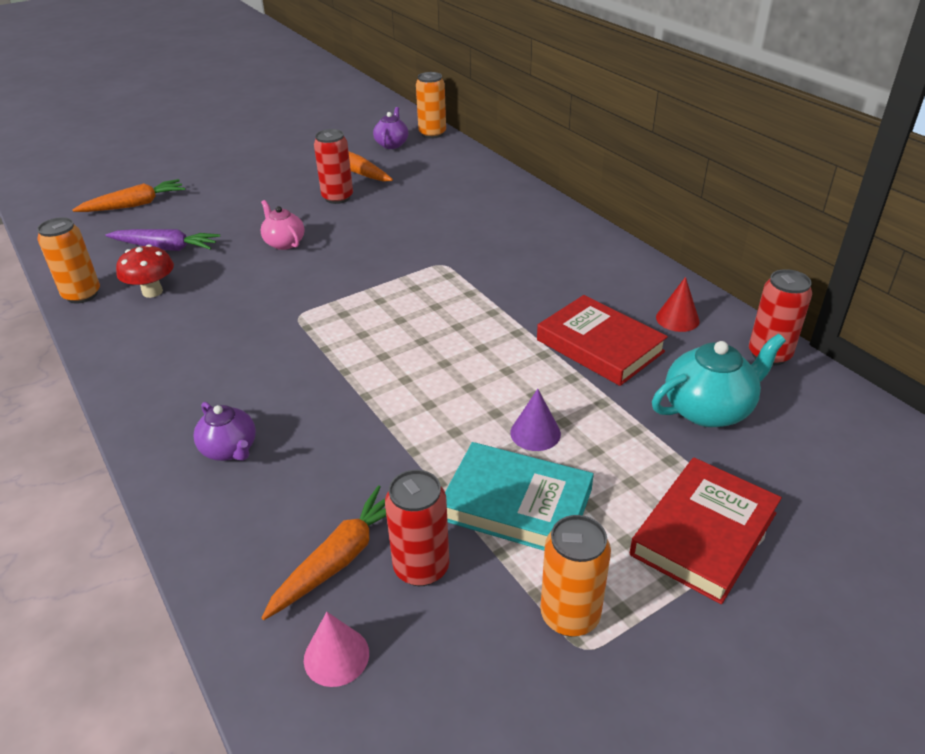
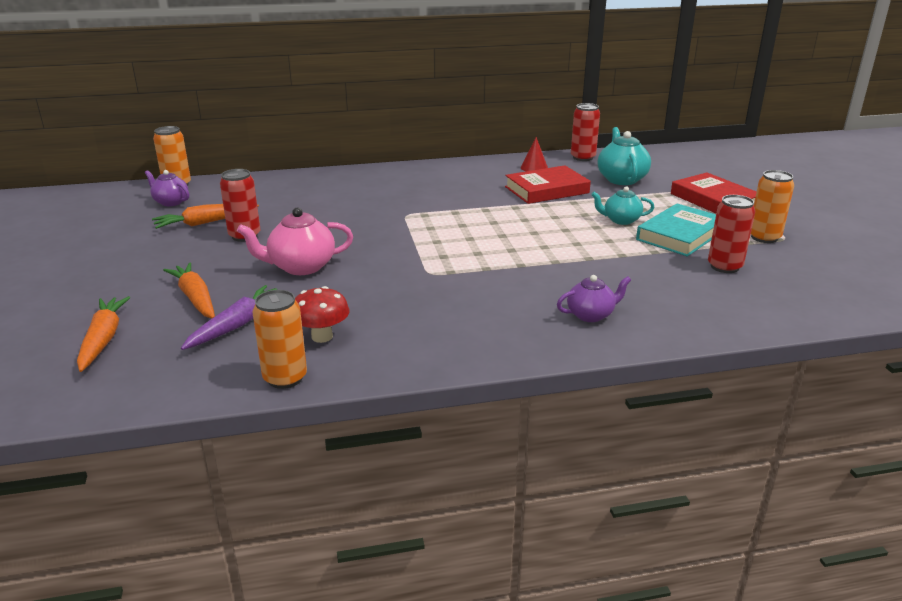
camera: 70 degrees left, 10 degrees down
(284, 243) = (301, 267): pink teapot -> pink teapot, size x1.56
(336, 656) = (788, 298): pink cone -> none
(339, 559) = (713, 288): orange carrot -> orange carrot (195, 298)
(535, 433) = (621, 220): purple cone -> turquoise teapot

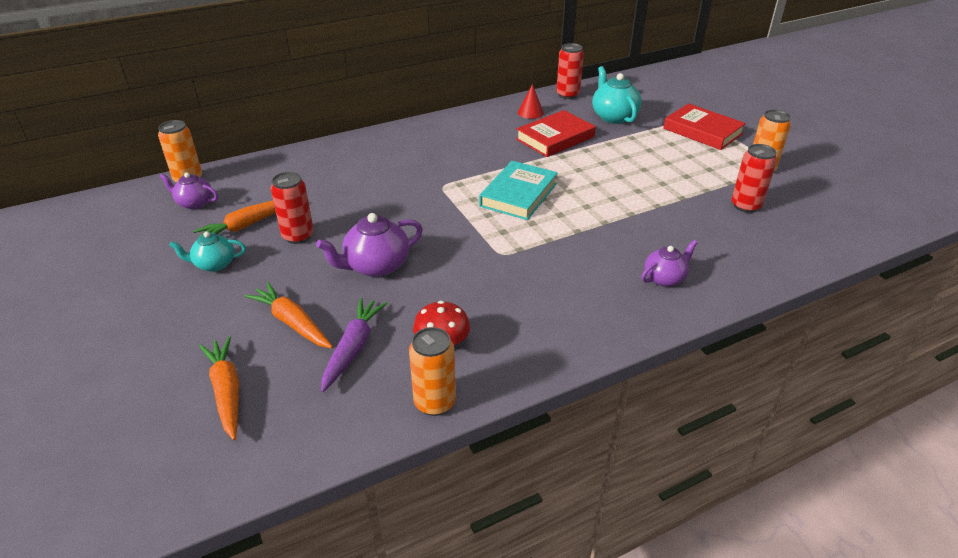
camera: 15 degrees left, 10 degrees up
(301, 267) = (376, 266): pink teapot -> purple teapot
(621, 220) = (636, 165): turquoise teapot -> turquoise teapot (214, 264)
(680, 235) = (694, 175): turquoise book -> turquoise book (518, 195)

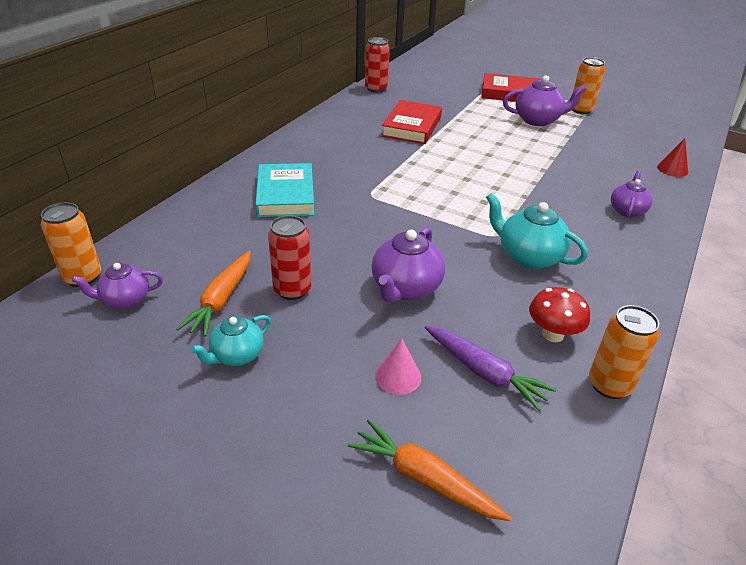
camera: 35 degrees left, 0 degrees up
(292, 323) = (398, 376): orange carrot -> pink cone
(353, 348) = (484, 372): purple carrot -> purple carrot turned 150 degrees clockwise
(518, 195) = (443, 182): turquoise book -> turquoise book (285, 195)
(530, 112) = (364, 110): red cone -> red cone (672, 169)
(613, 116) = (434, 98): turquoise teapot -> turquoise teapot (528, 256)
(694, 166) = (538, 120): none -> purple teapot
(745, 206) = (606, 140): red can -> none

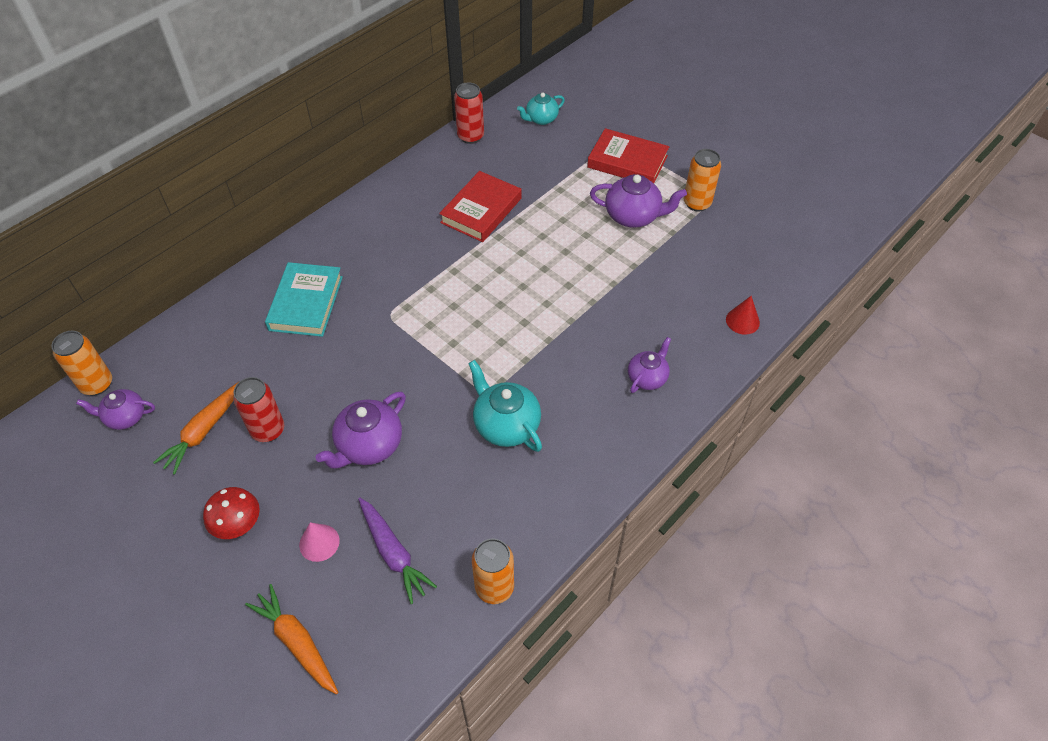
camera: 15 degrees right, 15 degrees up
(236, 355) = (197, 495): turquoise teapot -> turquoise teapot (541, 119)
(552, 334) = (476, 524): red mushroom -> red mushroom (238, 525)

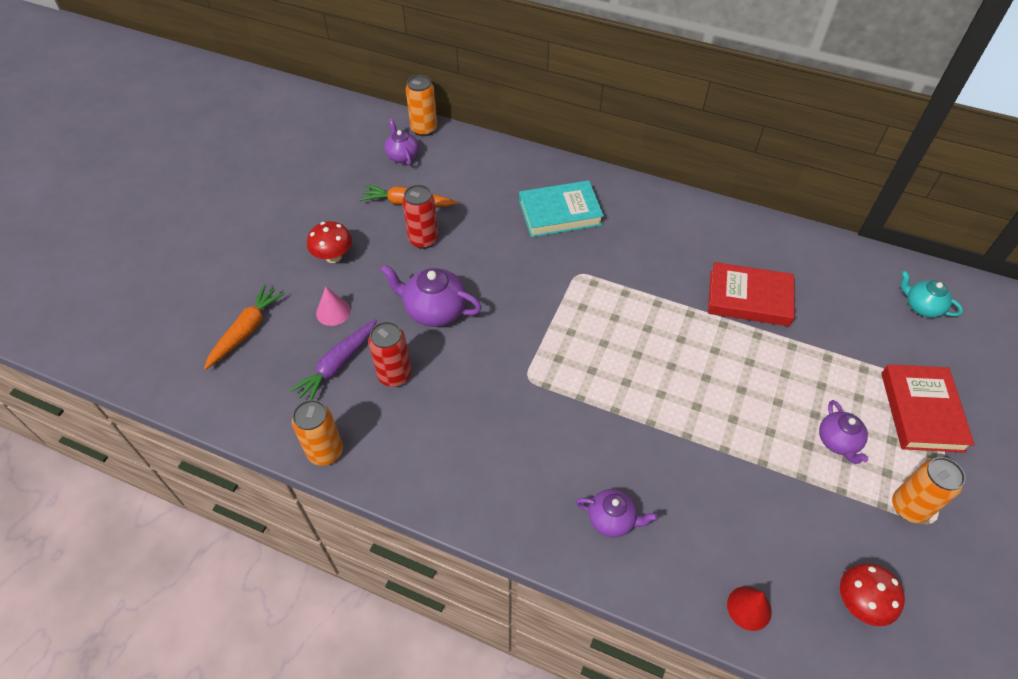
camera: 70 degrees right, 0 degrees up
(470, 136) = (845, 255): red can -> red can (394, 375)
(506, 425) = (497, 405): turquoise teapot -> none
(633, 216) = (838, 442): purple teapot -> purple teapot, size x0.64
(756, 260) = (859, 603): none -> red mushroom

